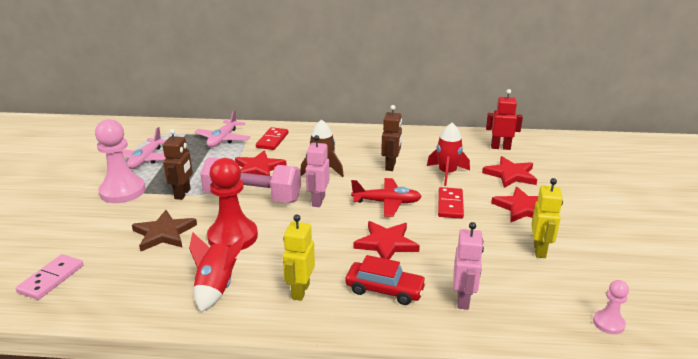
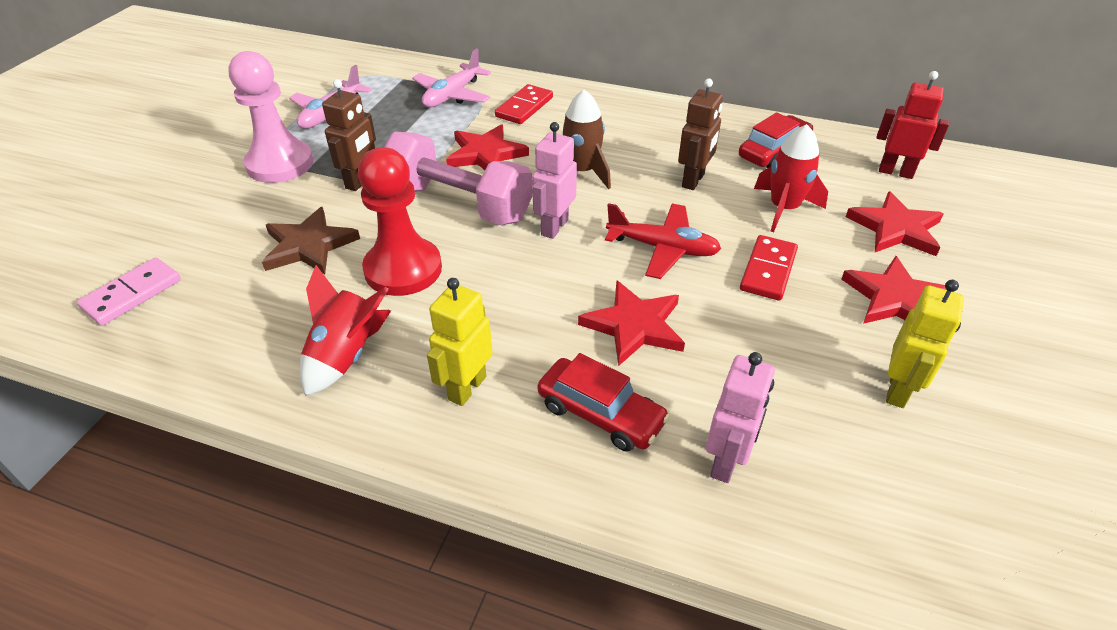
camera: 15 degrees right, 15 degrees up
(430, 146) = (773, 151): none -> red car
(608, 323) = (979, 571): pink pawn -> none

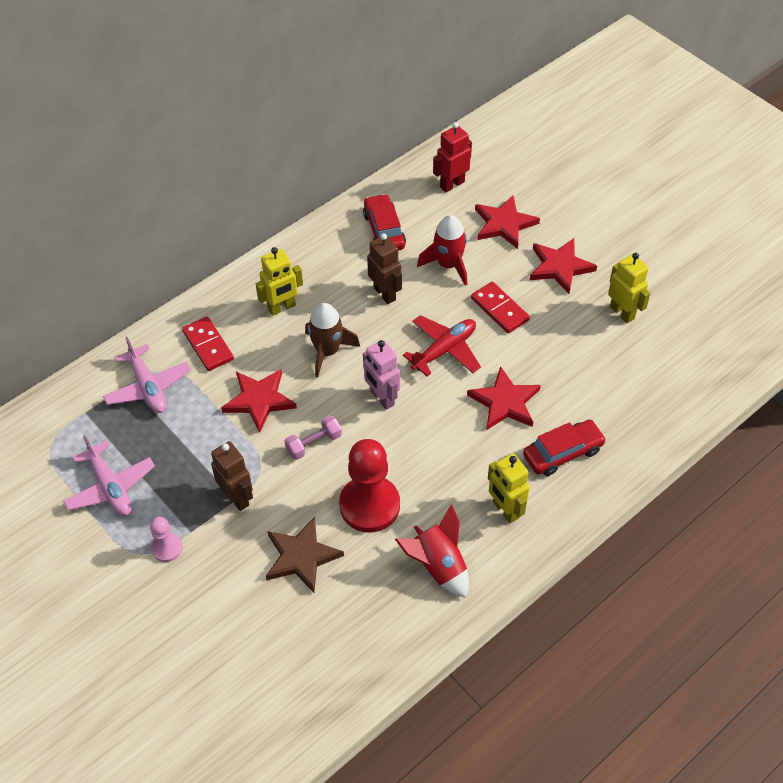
camera: 60 degrees left, 10 degrees up
(132, 294) = (285, 688): pink domino -> none
(280, 164) = (167, 548): pink pawn -> pink pawn, size x0.50
(458, 203) = (314, 443): pink dumbbell -> pink dumbbell, size x0.45
(607, 128) = (282, 307): none -> yellow robot
(726, 462) = (625, 414): pink robot -> none

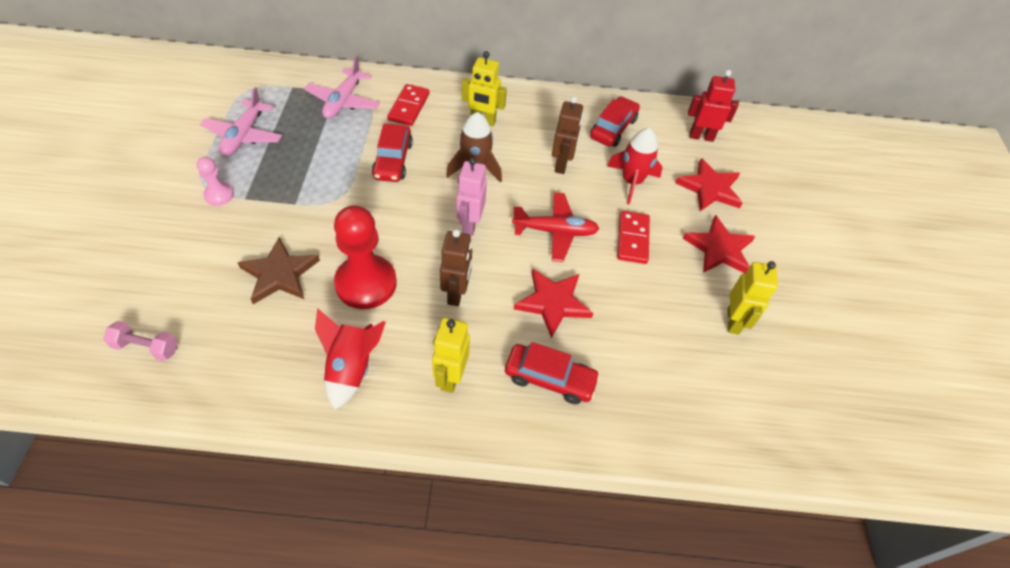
camera: 40 degrees right, 0 degrees up
(237, 497) = (298, 203): brown robot -> brown robot (456, 293)
(259, 400) = (393, 160): red star -> red car
(314, 443) = (387, 213): pink dumbbell -> pink dumbbell (146, 347)

